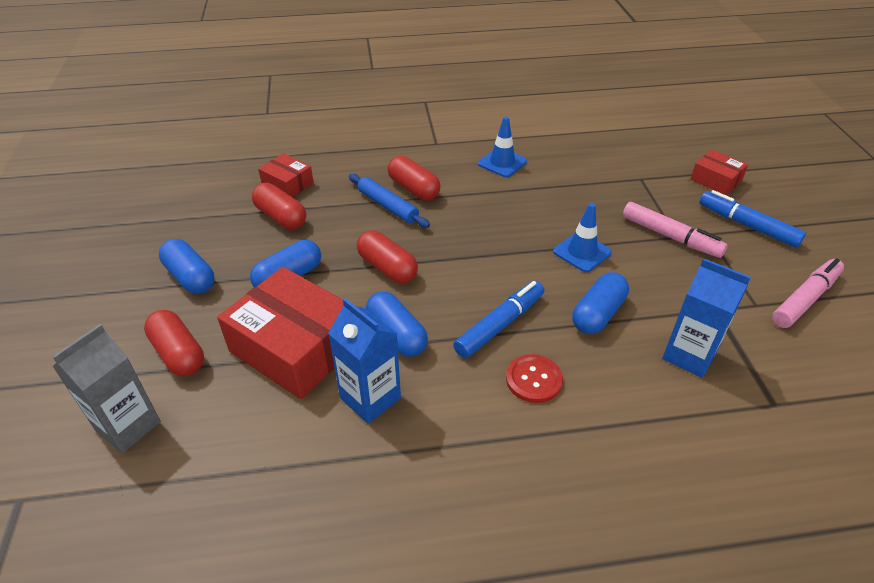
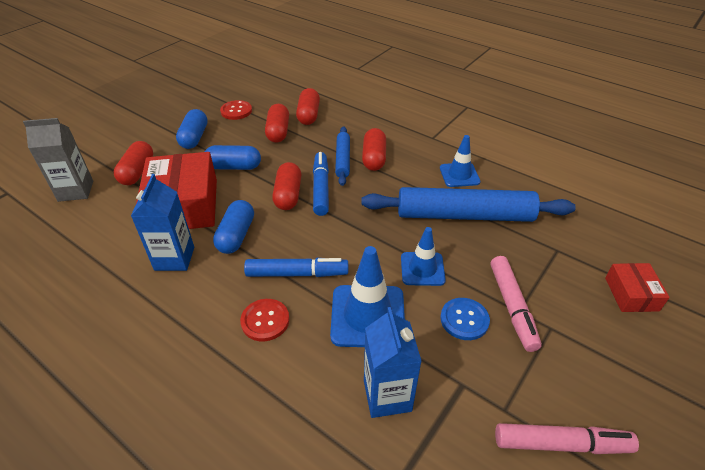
camera: 45 degrees right, 0 degrees up
(196, 222) = (236, 111): none -> red button
(287, 184) = (308, 115): red box -> red capsule
(551, 192) = (464, 215): none -> blue rolling pin
(598, 314) = (368, 316): blue capsule -> blue traffic cone
(657, 267) = (464, 320): none -> blue button
(747, 225) = (602, 348): blue marker -> blue marker (321, 188)

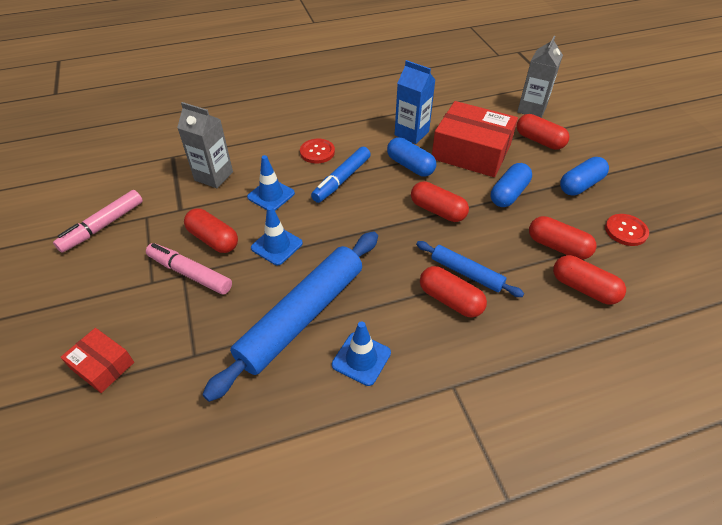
camera: 125 degrees right, 5 degrees up
(194, 138) = (580, 185): blue capsule -> blue capsule turned 75 degrees counterclockwise
(321, 188) = (430, 235): blue marker -> none
(368, 316) = (271, 195): blue traffic cone -> blue traffic cone, size x0.63
(387, 395) = (214, 176): blue carton -> grey carton
(464, 320) = (213, 239): blue button -> red capsule

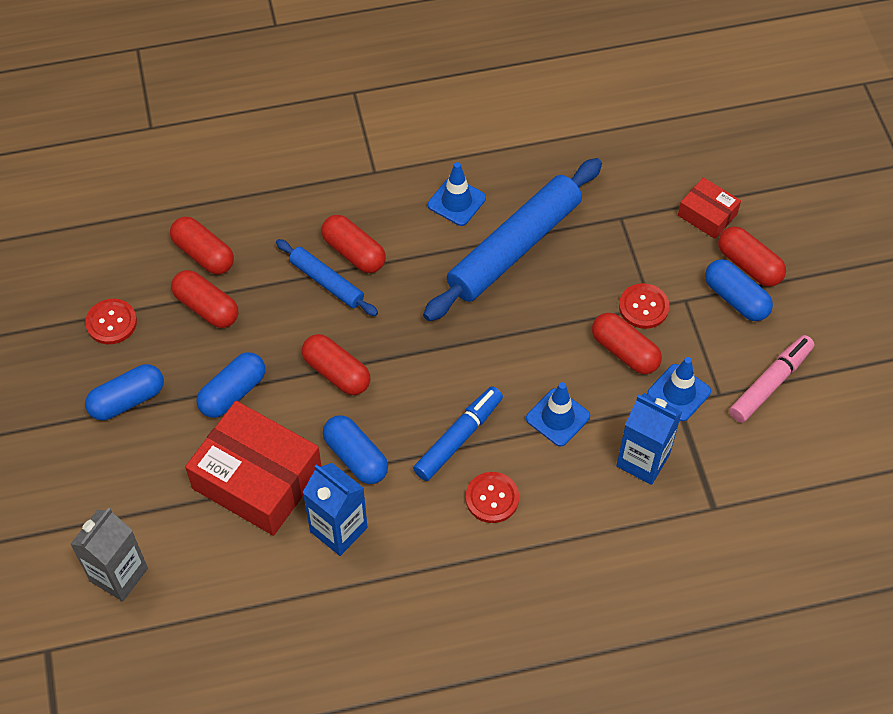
camera: 175 degrees left, 10 degrees up
(105, 286) = (736, 298): none -> blue capsule
(190, 273) = (643, 307): pink marker -> red button
(214, 176) = (643, 460): grey carton -> blue carton
(277, 245) = (545, 336): blue traffic cone -> blue traffic cone (679, 392)
(539, 140) = (142, 495): red capsule -> red capsule (748, 265)

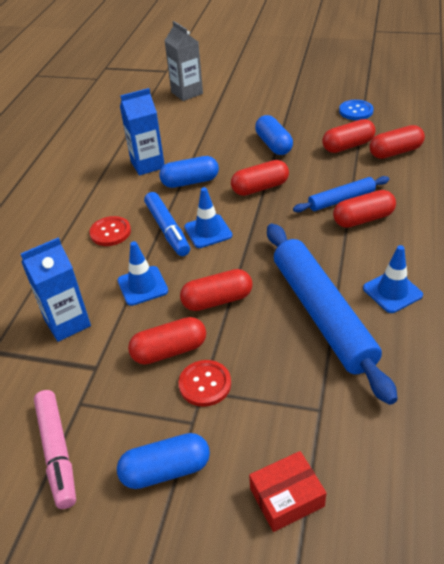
camera: 120 degrees right, 15 degrees down
(111, 322) = (356, 111): red button -> blue button
(127, 400) = (294, 109): blue capsule -> none
(257, 479) = (206, 143): red box -> none
(679, 392) = (104, 373): blue traffic cone -> blue traffic cone (208, 231)
(748, 265) = (198, 506): red capsule -> red capsule (217, 300)

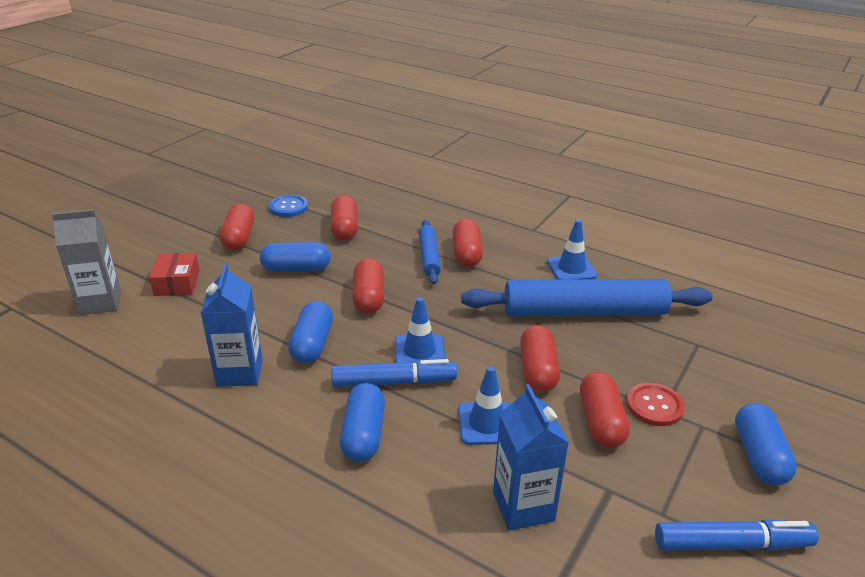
camera: 75 degrees left, 10 degrees down
(57, 452) = (731, 544): pink marker -> blue marker
(110, 232) = (363, 435): red button -> blue capsule
(287, 497) = (788, 386): red box -> red box (177, 283)
(395, 152) = (379, 209): red capsule -> red capsule (239, 238)

